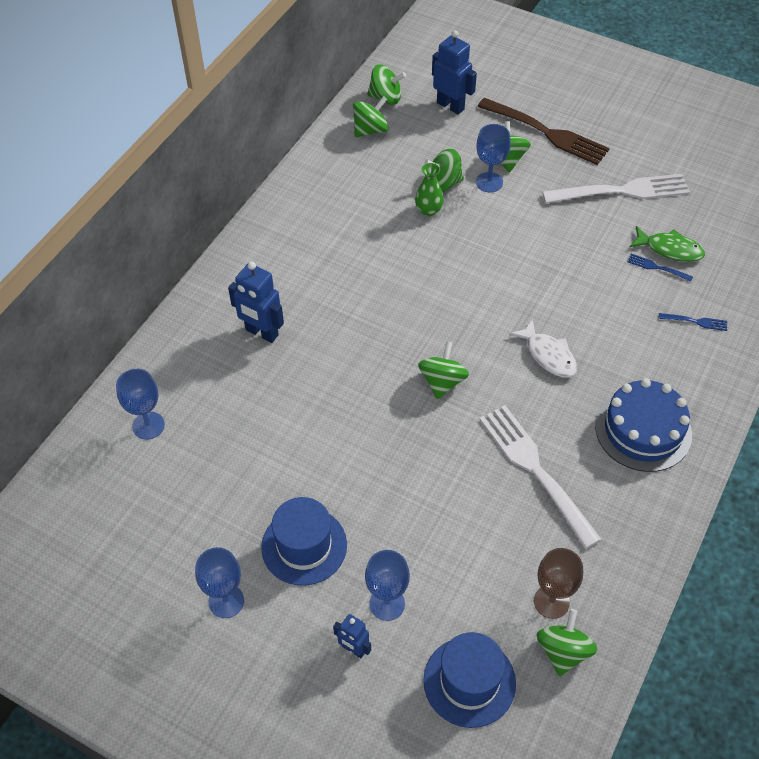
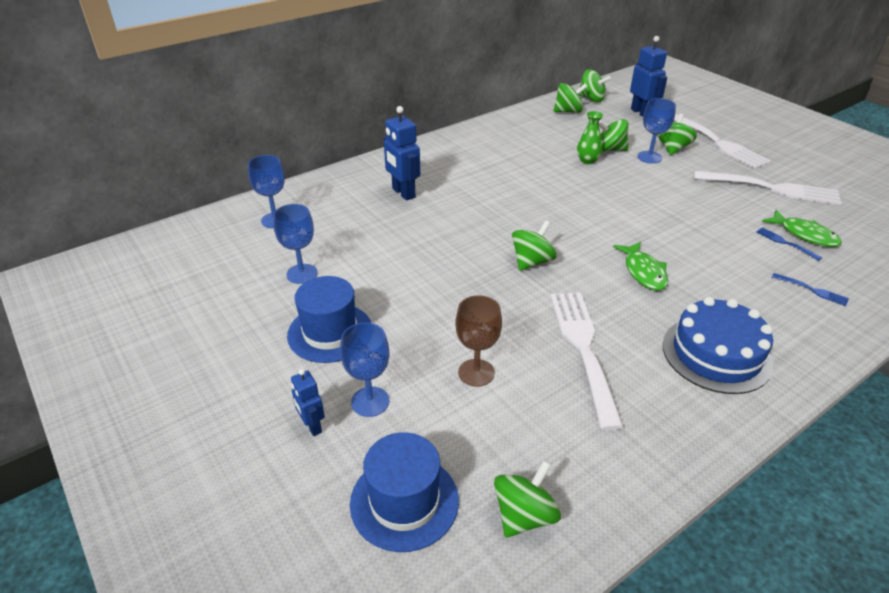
camera: 25 degrees right, 15 degrees down
(226, 601) = (234, 347): blue goblet -> blue goblet (302, 274)
(545, 132) = (716, 141): brown fork -> white fork
(548, 355) = (643, 272): white fish -> green fish
(551, 602) = (537, 463): brown goblet -> brown goblet (476, 373)

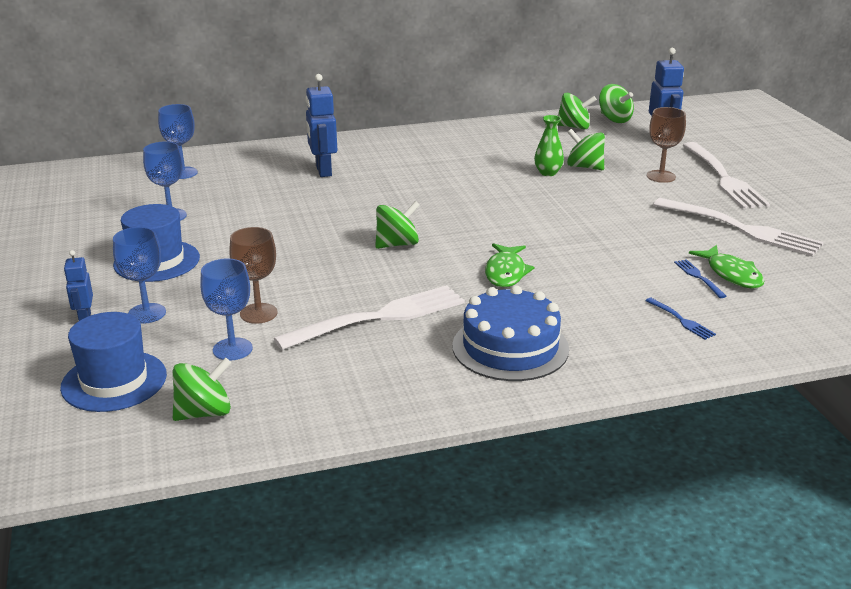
camera: 20 degrees right, 10 degrees down
(584, 350) = (378, 318): white fork -> white fork turned 45 degrees clockwise
(649, 157) = (624, 180): blue goblet -> blue goblet (232, 349)
(672, 148) = (661, 176): green spinning top -> brown goblet

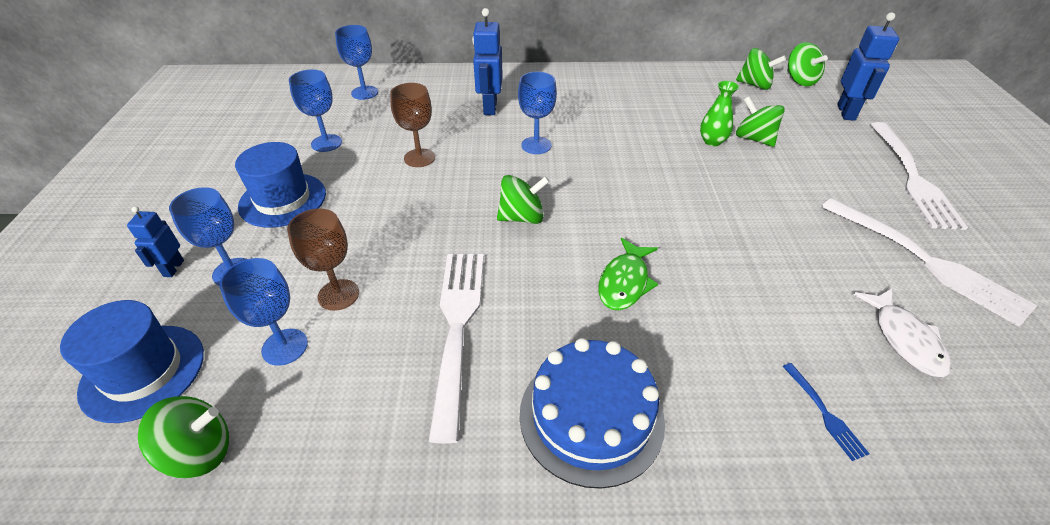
camera: 15 degrees right, 15 degrees up
(378, 318) = (457, 329): white fork -> white fork turned 75 degrees counterclockwise
(384, 194) = (536, 145): none -> blue goblet
(661, 176) = (837, 164): brown goblet -> brown goblet (419, 158)
(699, 277) = (860, 336): blue fork -> none
(731, 274) = (904, 339): green fish -> white fish

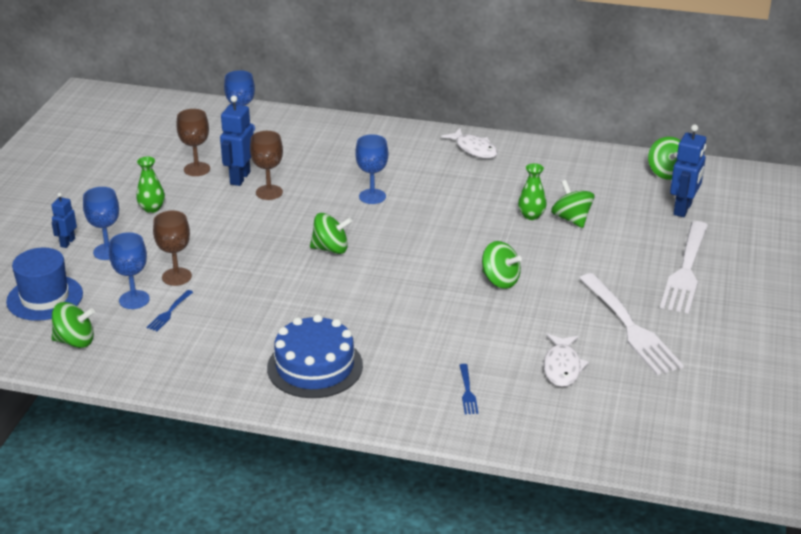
camera: 15 degrees right, 10 degrees down
(283, 200) = (152, 208): blue hat -> green vase
(326, 143) = (197, 169): blue goblet -> brown goblet
(342, 358) = (169, 312): none -> blue fork
(457, 329) = (250, 309): white fork -> none
(489, 107) = (348, 158): blue robot -> blue robot (239, 178)
(609, 82) = (474, 149): none -> white fish
(625, 282) = (383, 302): green fish -> none
(754, 85) = (616, 171): green spinning top -> green spinning top (500, 280)

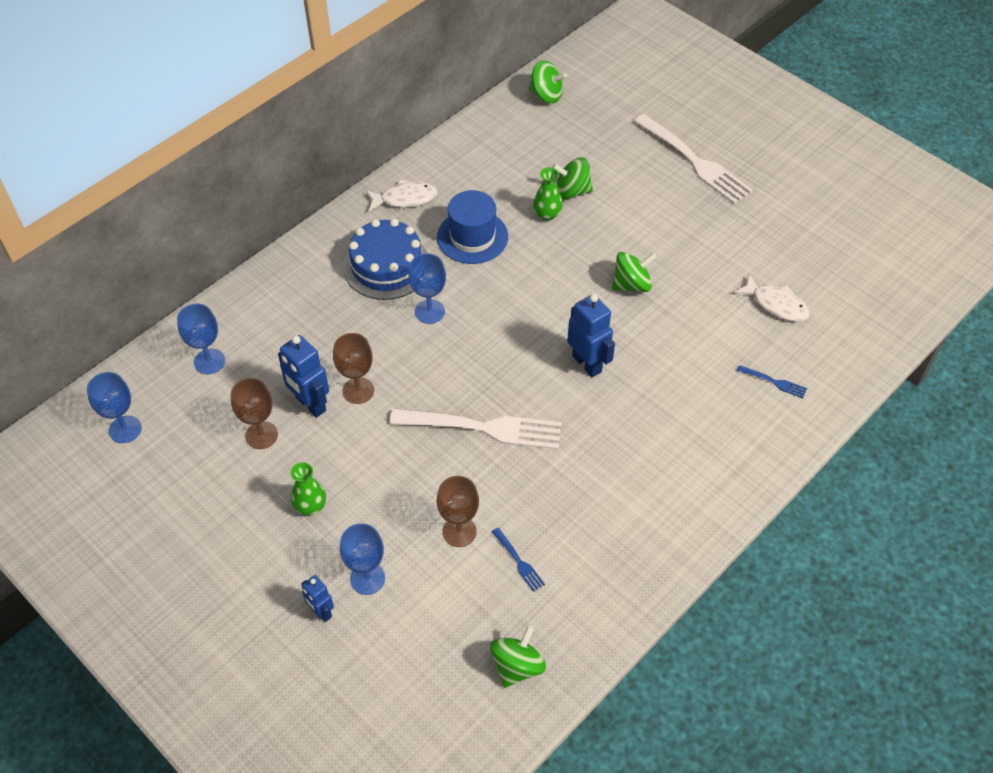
camera: 60 degrees left, 20 degrees up
(45, 298) = (417, 670): blue hat -> blue hat (472, 237)
(134, 300) = (476, 585): blue goblet -> blue goblet (125, 429)
(315, 366) = (678, 476): blue cake -> blue cake (386, 265)
(331, 249) = (498, 383): green spinning top -> none
(629, 327) = (748, 235): white fork -> white fork (482, 428)
(683, 209) = (608, 115): blue robot -> blue robot (587, 363)

